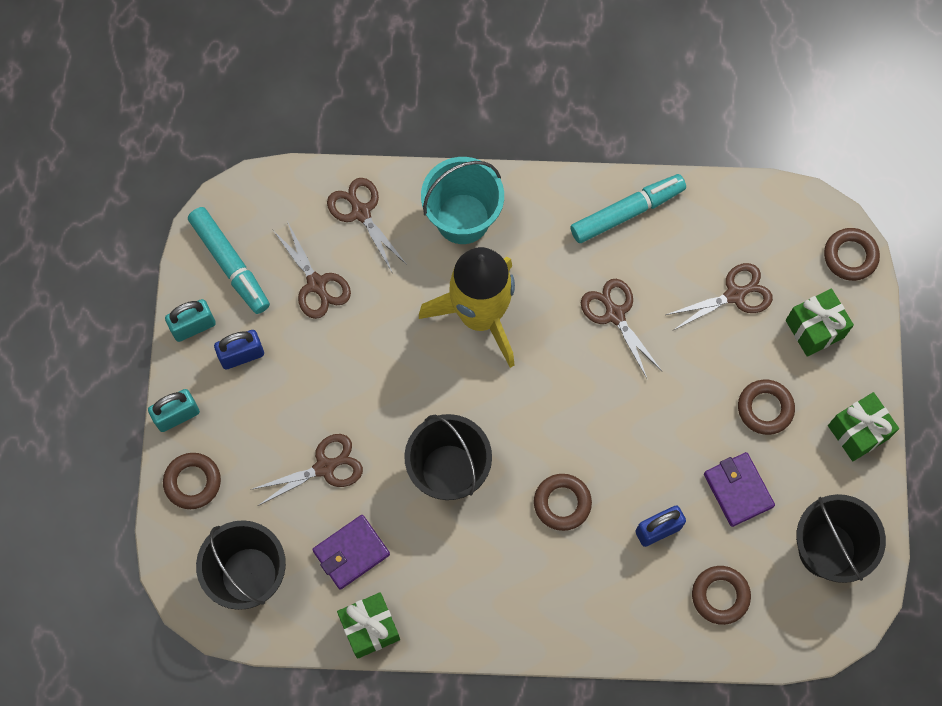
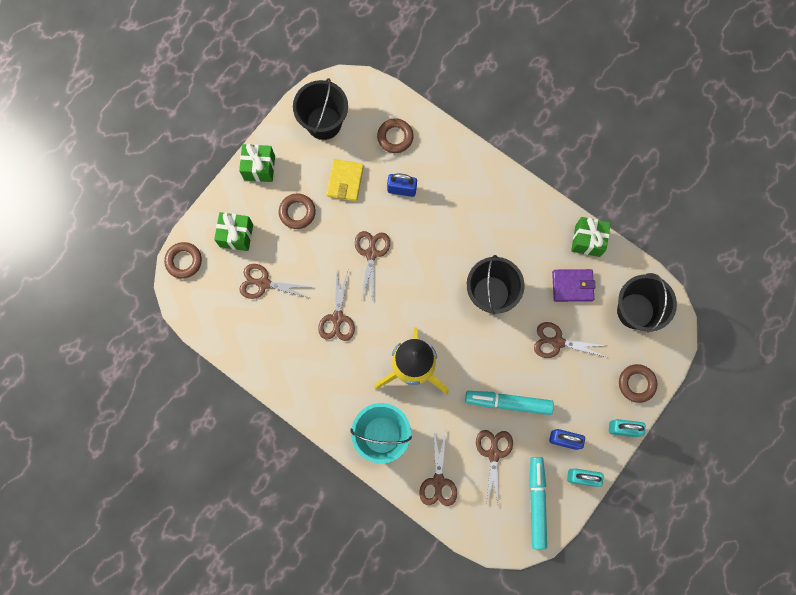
camera: 145 degrees left, 5 degrees up
(562, 503) = (442, 236): brown ring -> none
(627, 212) = (285, 372): turquoise marker -> turquoise marker (508, 403)
(634, 420) = (371, 253): none -> brown scissors
(738, 490) = (345, 181): purple wallet -> yellow wallet

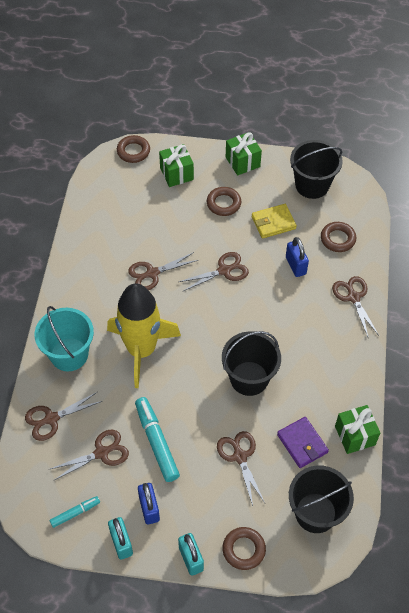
camera: 60 degrees right, 20 degrees down
(263, 283) = (149, 209): brown scissors -> brown scissors (353, 297)
(536, 502) = (75, 513): turquoise marker -> turquoise marker, size x0.55

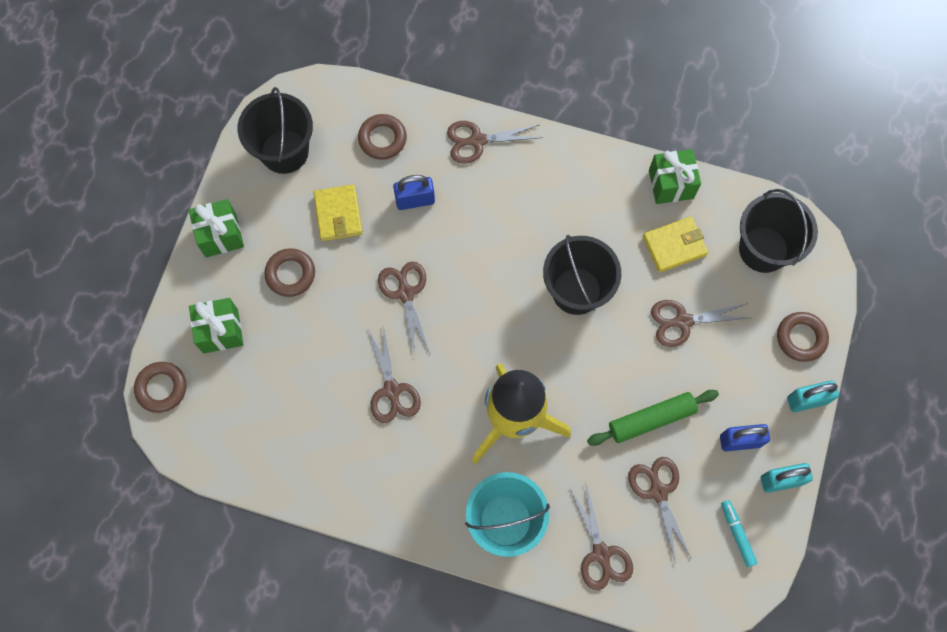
camera: 80 degrees left, 15 degrees up
(156, 442) = (651, 419): turquoise marker -> green rolling pin
(302, 443) = (674, 246): purple wallet -> yellow wallet

